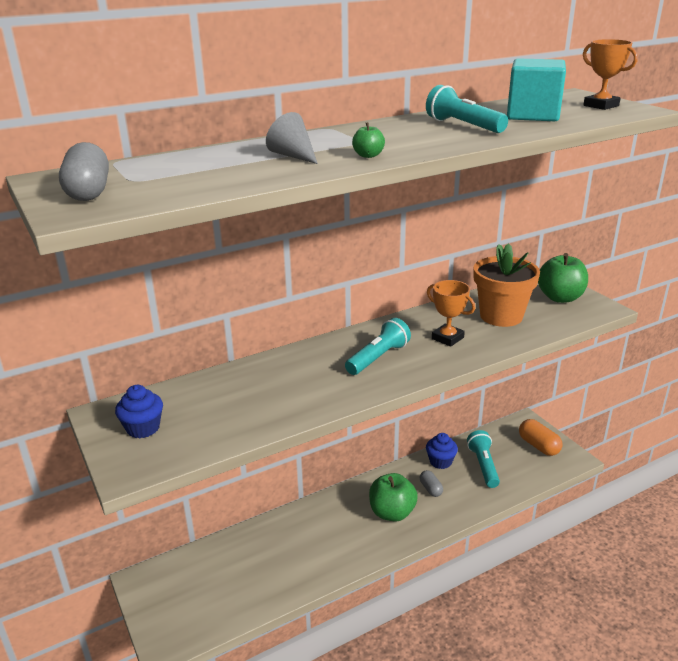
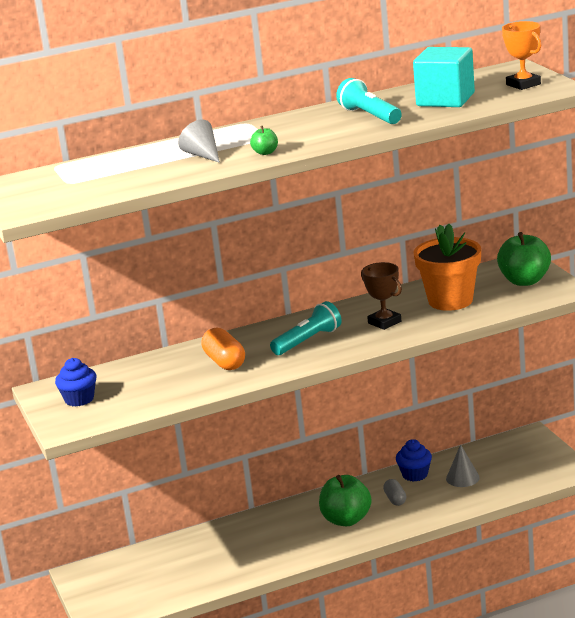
camera: 10 degrees right, 5 degrees down
(89, 192) = (36, 194): grey capsule -> none
(447, 338) = (384, 322): orange trophy -> brown trophy
(483, 465) = (462, 478): turquoise flashlight -> grey cone
(538, 446) = (535, 459): orange capsule -> orange capsule (225, 362)

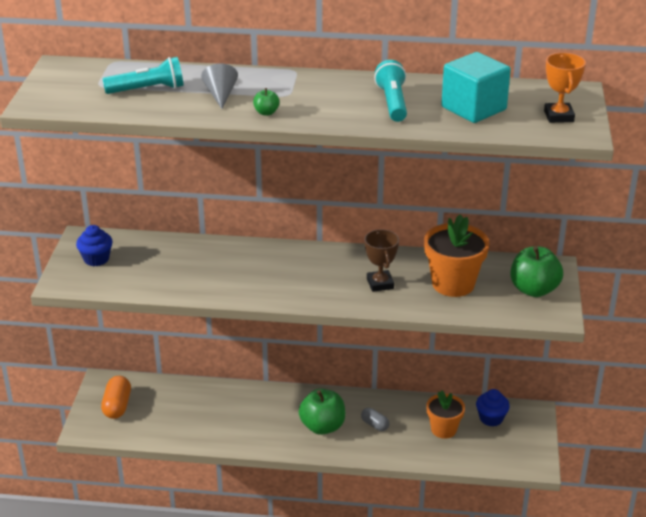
camera: 25 degrees right, 10 degrees up
(225, 362) = (226, 270): orange capsule -> orange capsule (117, 406)
(308, 341) = (305, 276): turquoise flashlight -> turquoise flashlight (148, 89)
(395, 499) = (375, 425): grey capsule -> grey capsule turned 60 degrees counterclockwise
(415, 474) = (410, 408): blue cupcake -> blue cupcake (491, 418)
(462, 478) = (443, 429): grey cone -> orange flower pot

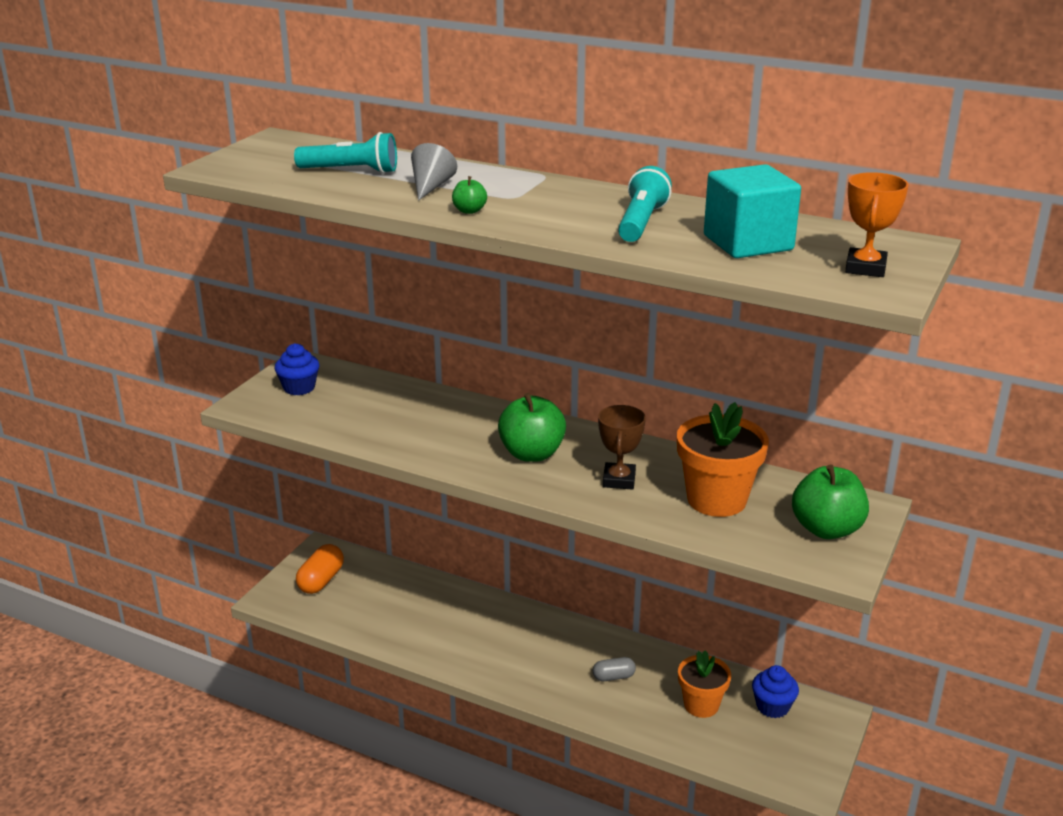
camera: 20 degrees right, 5 degrees down
(322, 426) = (546, 662): green apple -> green apple (532, 454)
(375, 425) = (613, 677): grey capsule -> grey capsule turned 75 degrees counterclockwise

